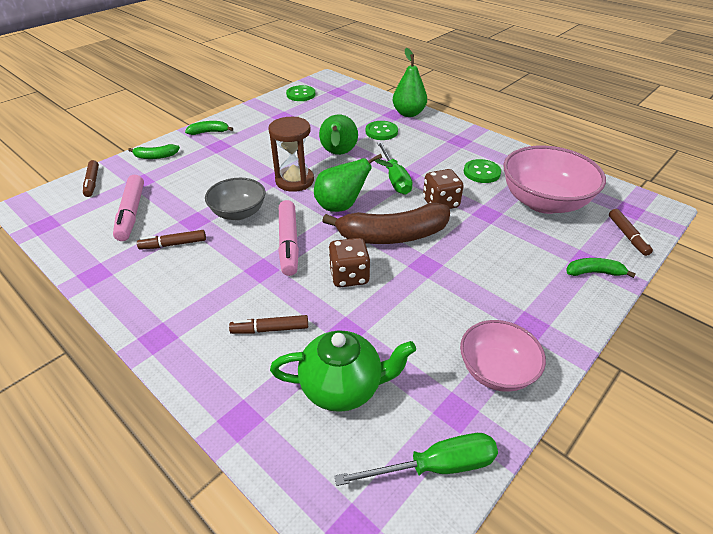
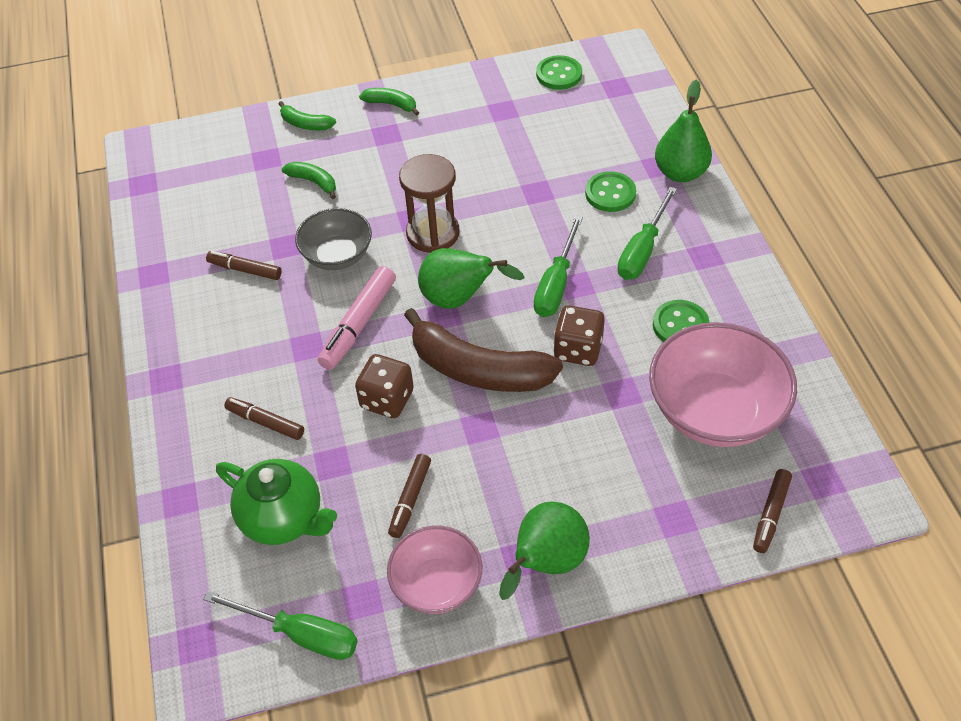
camera: 35 degrees right, 10 degrees up
(92, 182) = (218, 139): brown marker -> brown marker (410, 499)
(132, 213) = (231, 205): pink marker -> none
(338, 154) = (519, 211): green pear -> green pear (546, 563)
(425, 149) = (642, 250): none -> green screwdriver
(594, 272) = (666, 538): green banana -> green banana (313, 182)

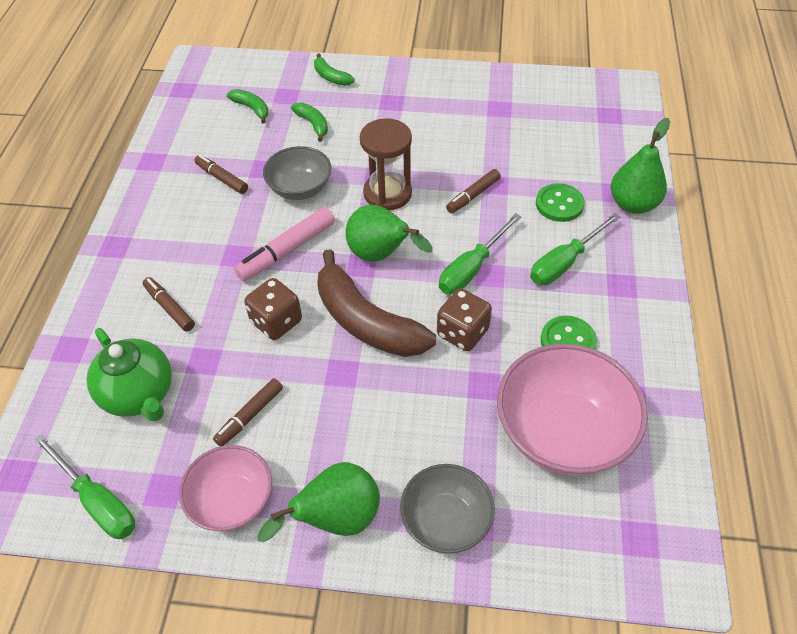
camera: 20 degrees right, 0 degrees up
(391, 104) = (408, 79): green banana -> green banana (251, 108)
(559, 74) = (563, 91): green button -> none
(648, 527) = (446, 521): none -> grey bowl
(771, 514) = (571, 553): brown marker -> brown marker (473, 195)

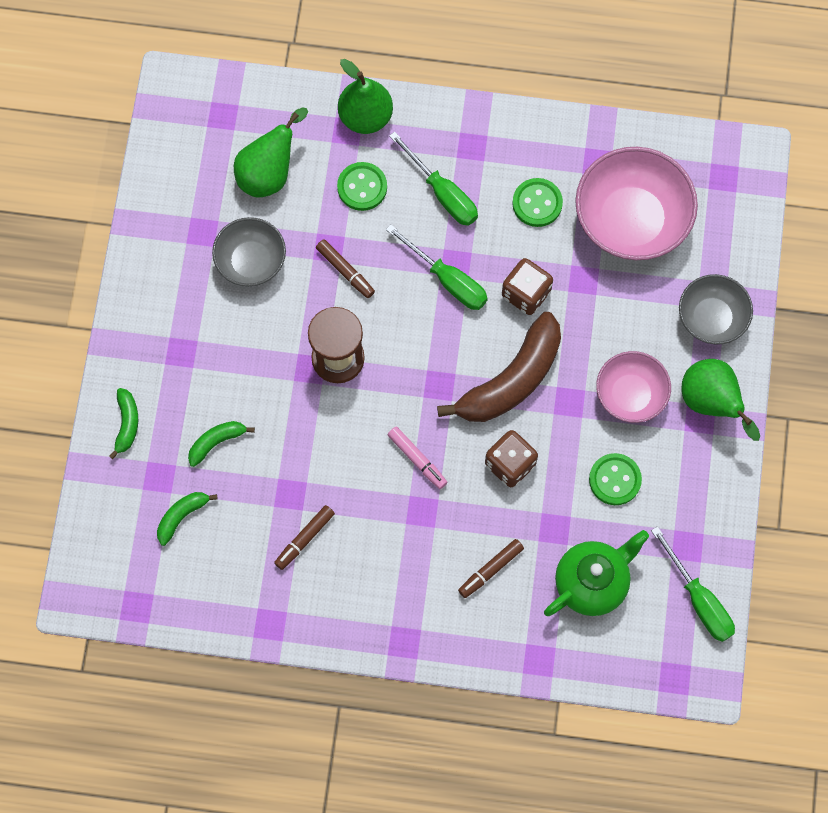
camera: 90 degrees left, 20 degrees up
(97, 501) = (699, 599): green screwdriver -> green screwdriver turned 105 degrees clockwise
(232, 501) = (697, 487): pink bowl -> pink bowl (630, 395)
(250, 415) = (615, 480): brown marker -> green button
(287, 250) = (417, 459): pink marker -> pink marker, size x0.64
(300, 189) = (325, 451): grey bowl -> grey bowl (251, 261)
(331, 77) = (127, 424): green banana -> green banana turned 45 degrees counterclockwise
(381, 255) = (427, 366): green pear -> green pear (269, 173)

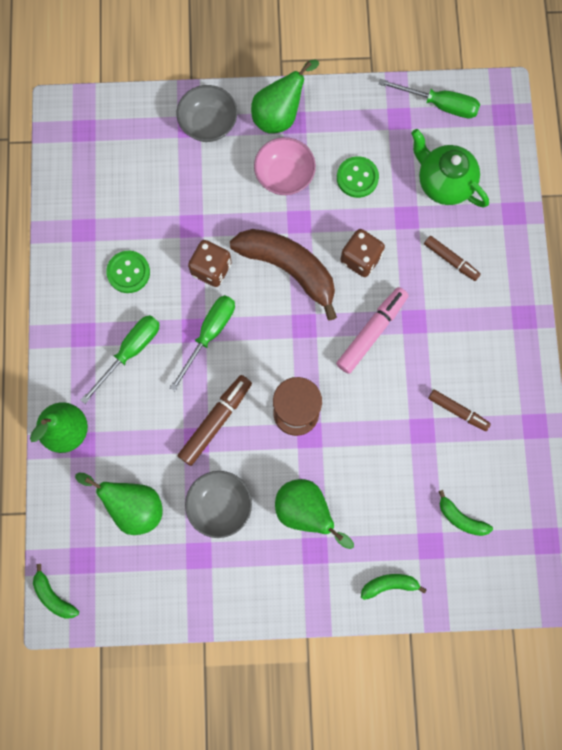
camera: 100 degrees left, 5 degrees up
(216, 442) = (390, 502): green banana -> green banana (54, 596)
(225, 350) = (306, 511): none -> green pear
(345, 271) = (215, 421): brown marker -> brown marker, size x1.56
(362, 187) = (135, 421): green button -> none
(417, 459) = (371, 332): pink marker -> pink marker, size x1.56
(631, 220) = (132, 195): pink bowl -> none
(699, 599) = (439, 105): green screwdriver -> green screwdriver turned 60 degrees clockwise

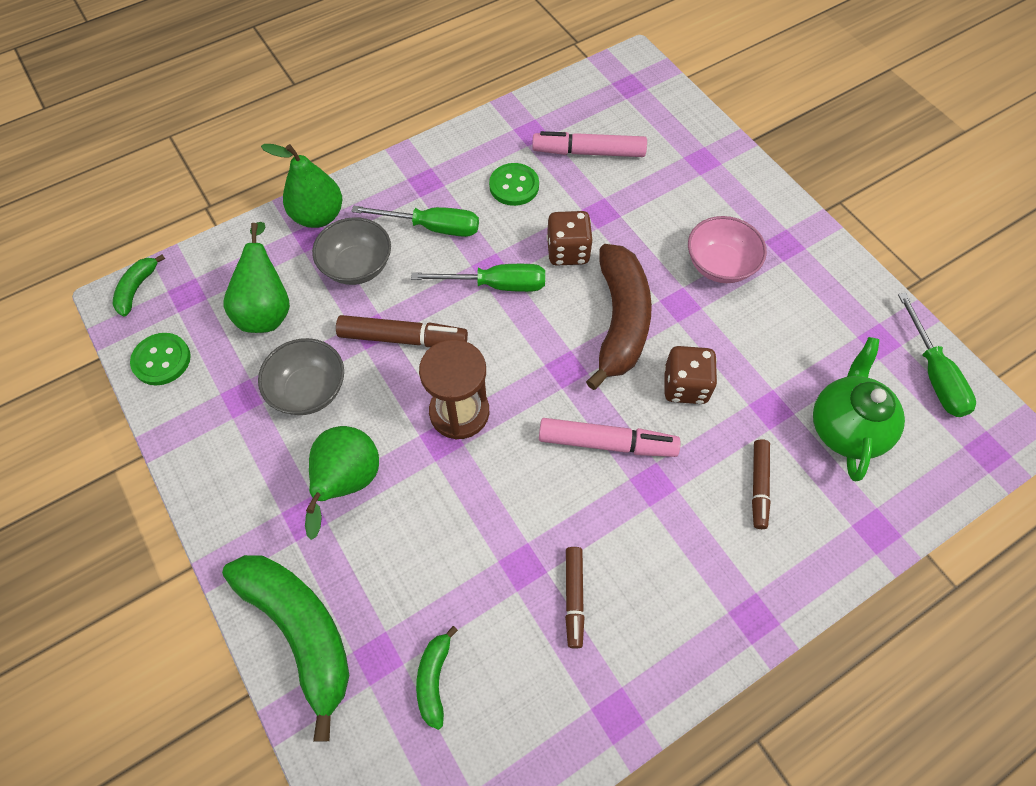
camera: 60 degrees right, 15 degrees down
(131, 200) = (589, 152): none -> pink marker
(208, 124) = (718, 174): grey bowl -> grey bowl (357, 266)
(280, 115) = (781, 228): green pear -> none
(357, 178) = (775, 334): green button -> green button (162, 360)
(389, 585) = (300, 630): green banana -> green banana, size x2.13

